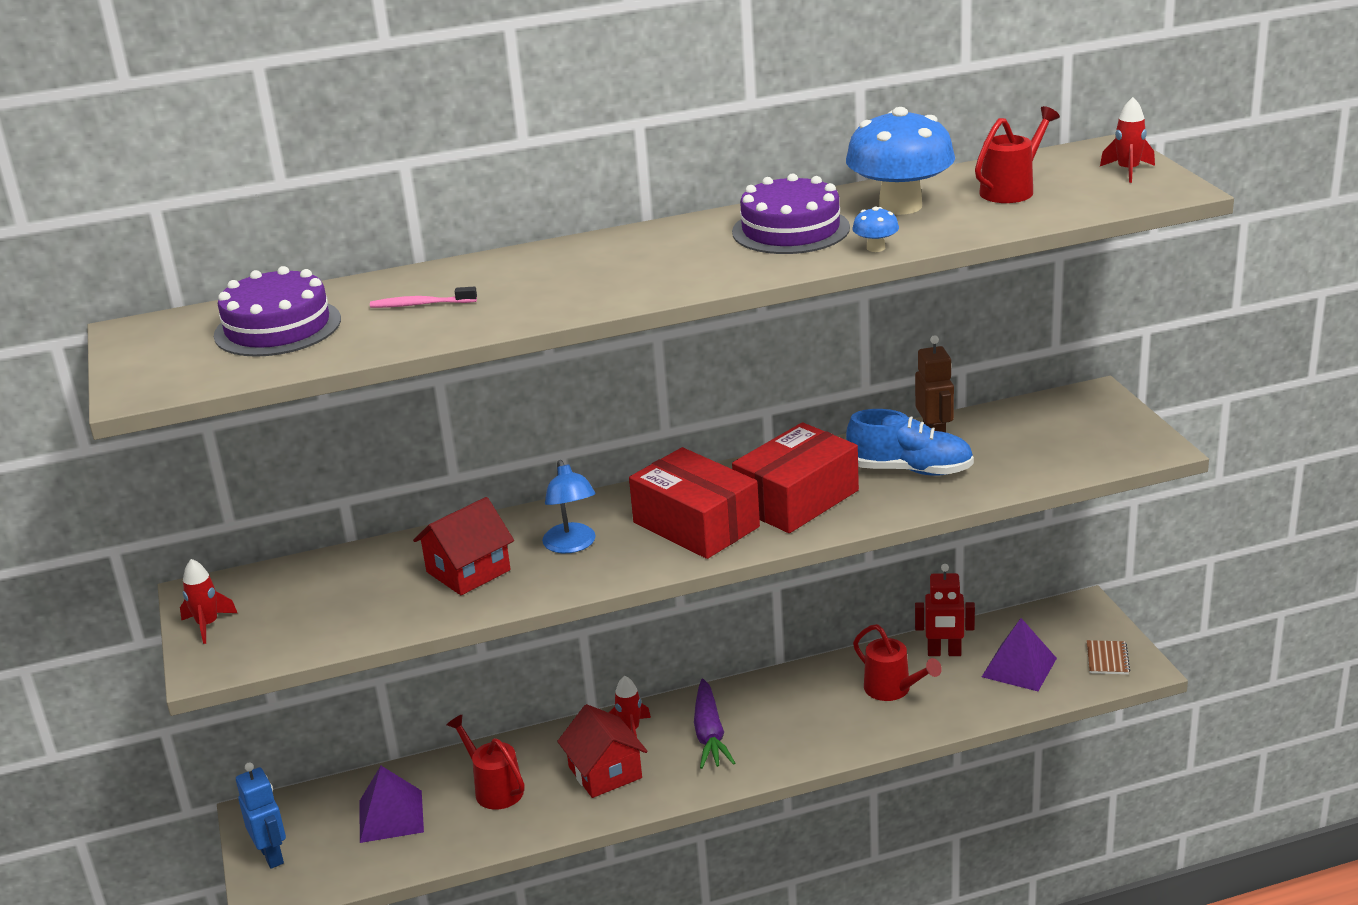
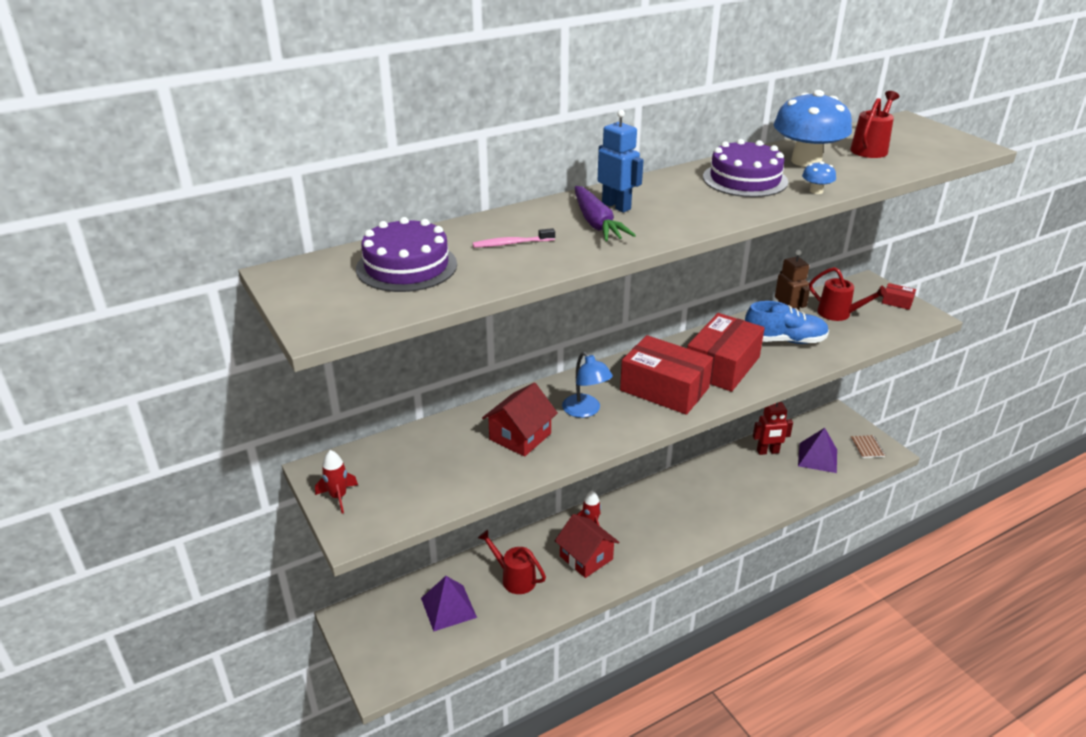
camera: 15 degrees left, 5 degrees up
(272, 855) = (371, 649): blue robot -> blue robot (616, 206)
(709, 734) = (644, 522): purple carrot -> purple carrot (596, 223)
(893, 690) = (748, 480): red watering can -> red watering can (839, 314)
(1122, 424) = (897, 302): none -> red box
(1128, 171) = (934, 135): red rocket -> none

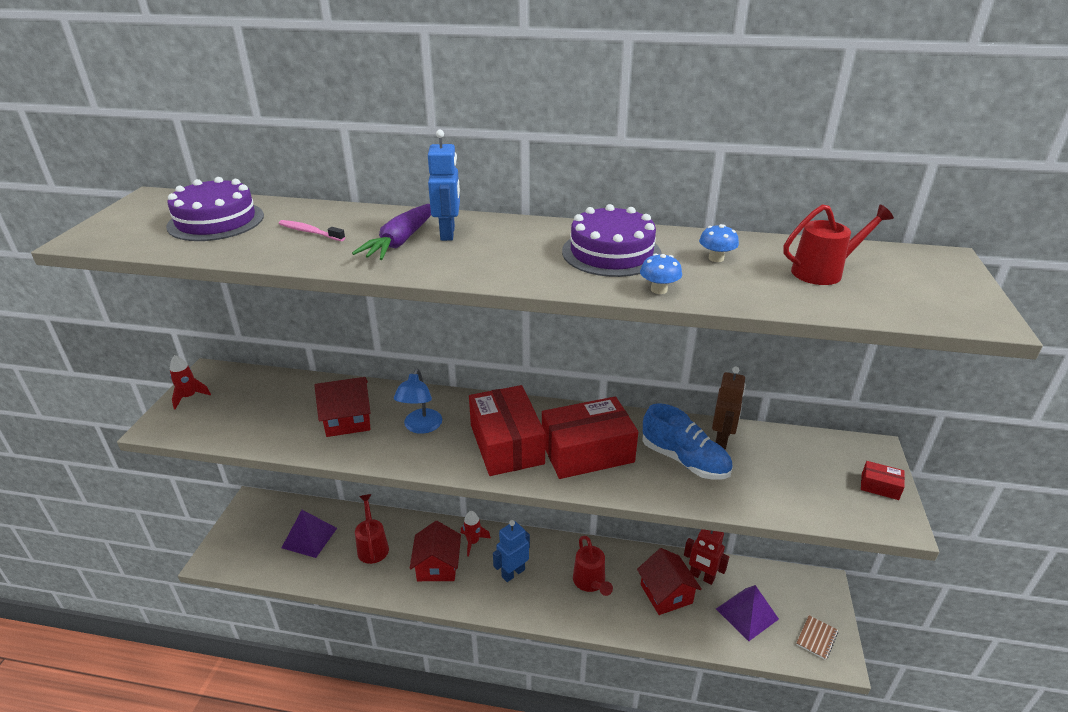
camera: 40 degrees right, 0 degrees up
(647, 526) = (513, 573): none -> blue robot
(760, 475) = (666, 593): none -> red house
(806, 161) = (716, 258): blue mushroom -> blue mushroom, size x0.41
(839, 314) = (786, 464): red watering can -> red watering can (590, 583)
(897, 302) = (879, 486): red box -> red box turned 45 degrees counterclockwise

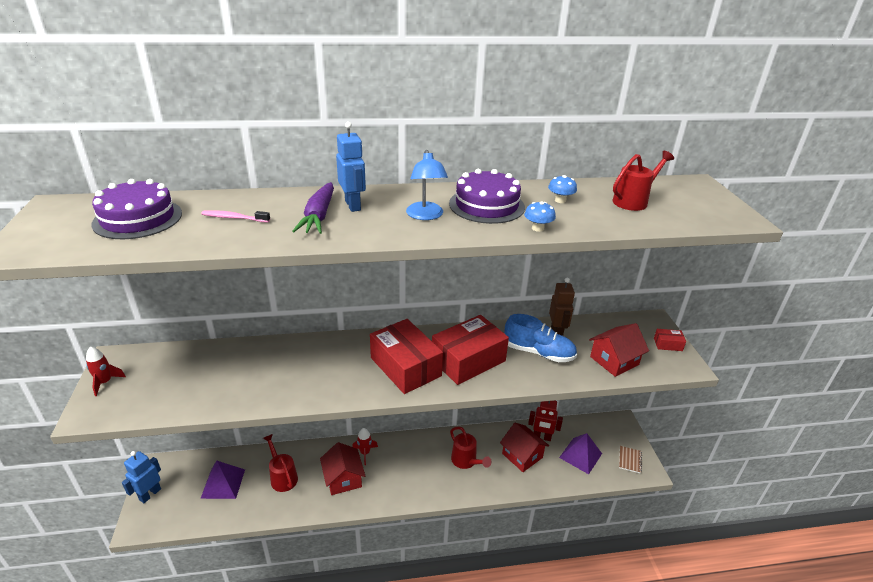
camera: 20 degrees left, 0 degrees up
(347, 420) = (265, 374): red house -> red house (614, 361)
(420, 427) = (330, 367): blue lamp -> blue lamp (426, 216)
(513, 573) = (405, 469): blue robot -> blue robot (150, 494)

